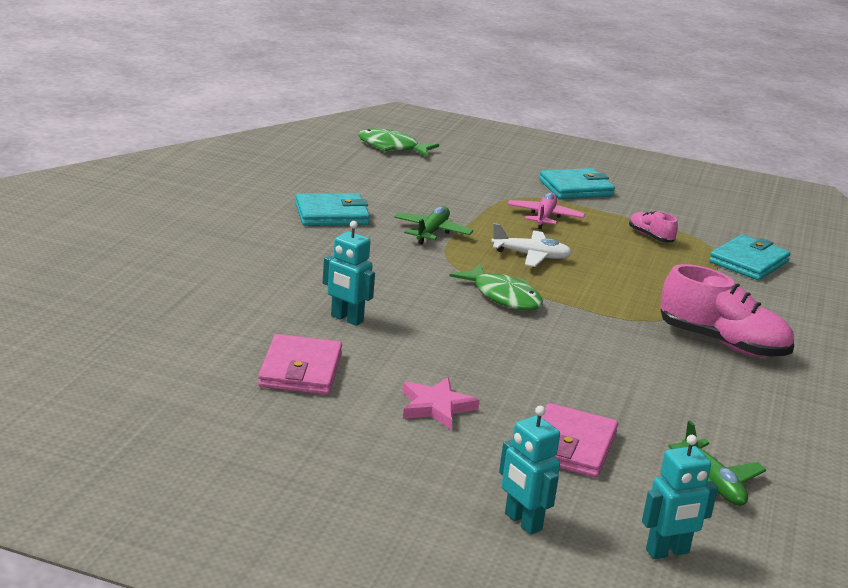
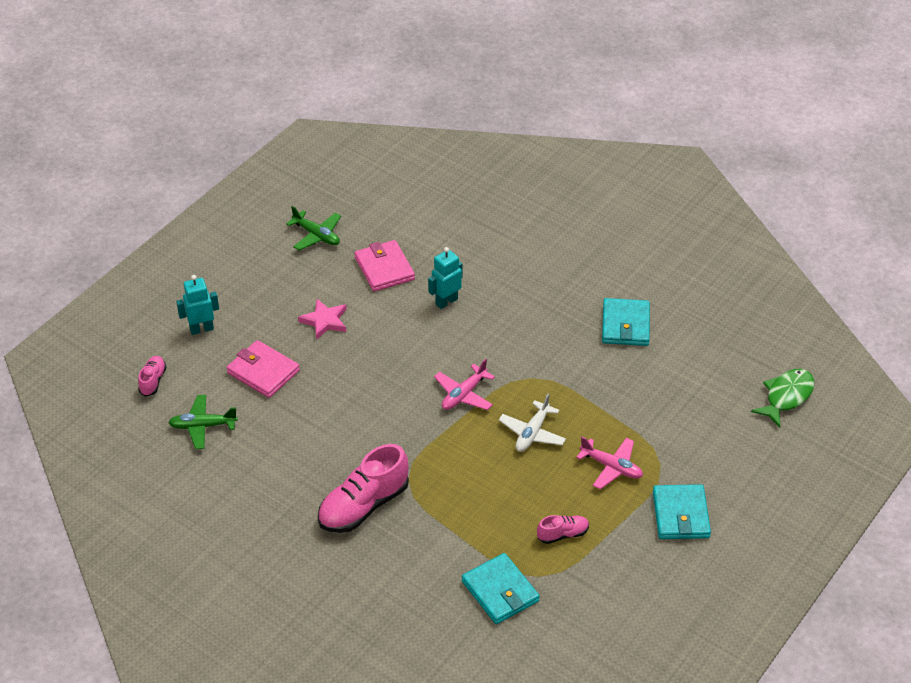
camera: 110 degrees right, 20 degrees up
(300, 370) = (384, 268): pink wallet -> pink wallet turned 45 degrees clockwise
(432, 232) = (585, 380): green plane -> green plane (316, 235)
(503, 296) = (464, 394): green fish -> pink plane
(667, 552) = (153, 381): turquoise robot -> pink shoe

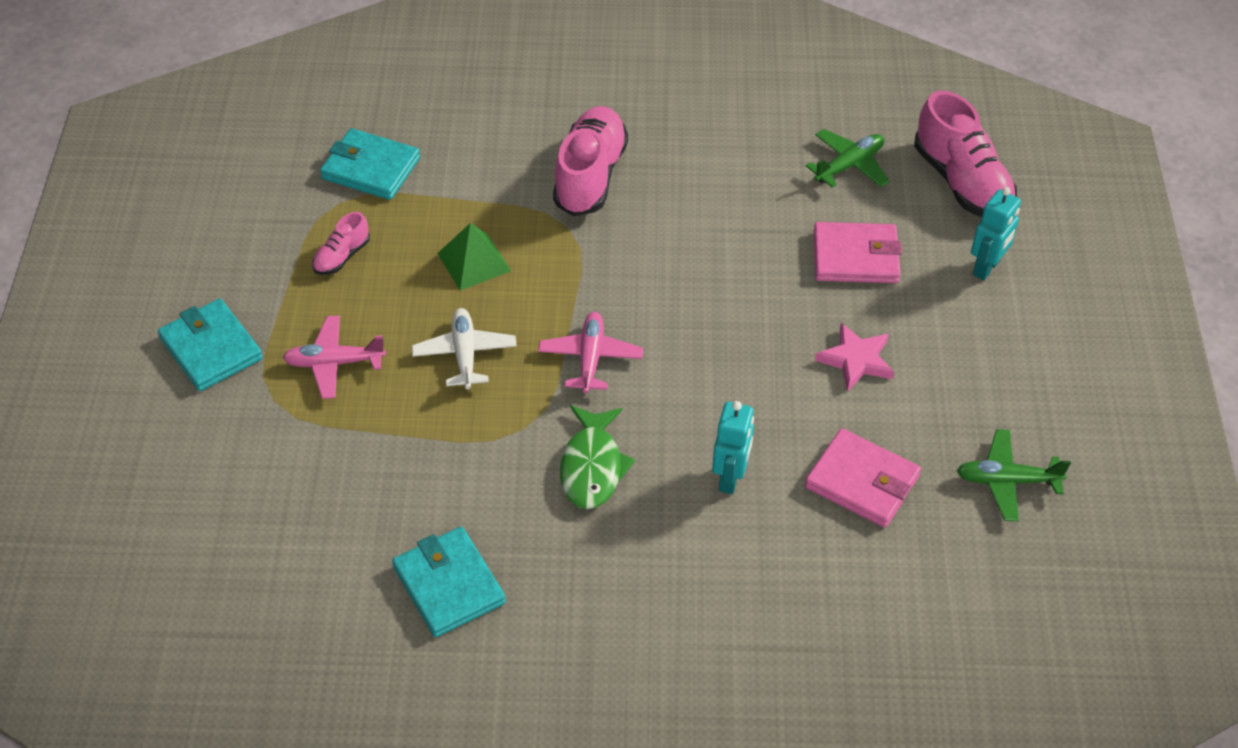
camera: 145 degrees right, 5 degrees up
(153, 381) = (961, 182): pink shoe -> pink shoe, size x2.01
(483, 486) = (474, 262): none -> green pyramid
(786, 397) = (142, 594): green fish -> green fish (592, 467)

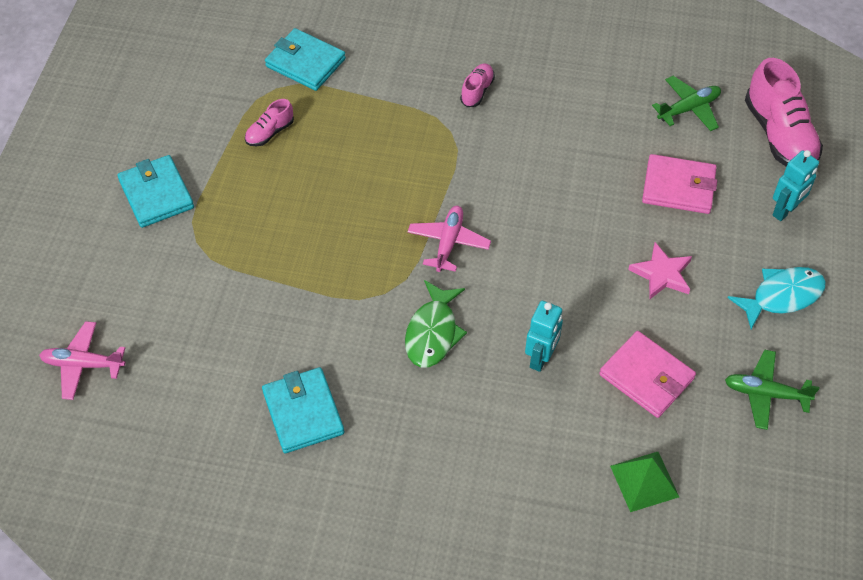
camera: 10 degrees right, 5 degrees up
(334, 363) = (248, 219): pink plane -> pink plane (83, 364)
(465, 354) = (350, 226): white plane -> none
(474, 262) = (371, 150): green pyramid -> green pyramid (644, 481)
(590, 176) = (477, 91): pink shoe -> pink shoe, size x0.50
(1003, 366) = (782, 296): none -> turquoise fish

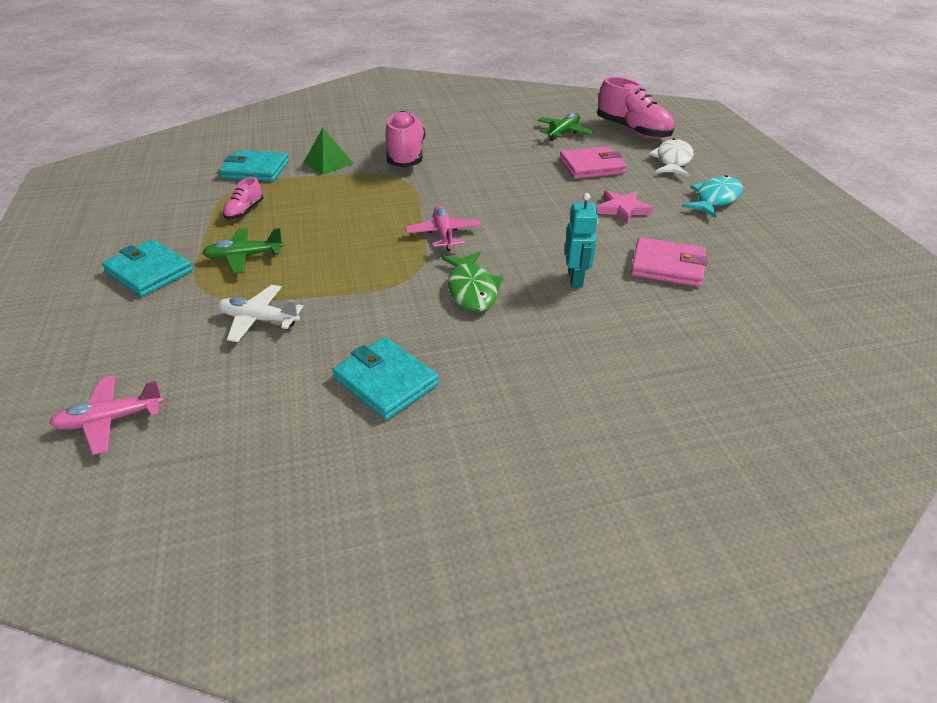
camera: 25 degrees left, 15 degrees down
(229, 296) = (259, 319): none -> white plane
(477, 91) = (406, 155): pink shoe -> pink shoe, size x2.01
(644, 481) = (730, 329): green pyramid -> green pyramid (328, 163)
(765, 393) = (760, 250): green plane -> green plane (244, 257)
(785, 211) = (672, 160): turquoise robot -> white fish

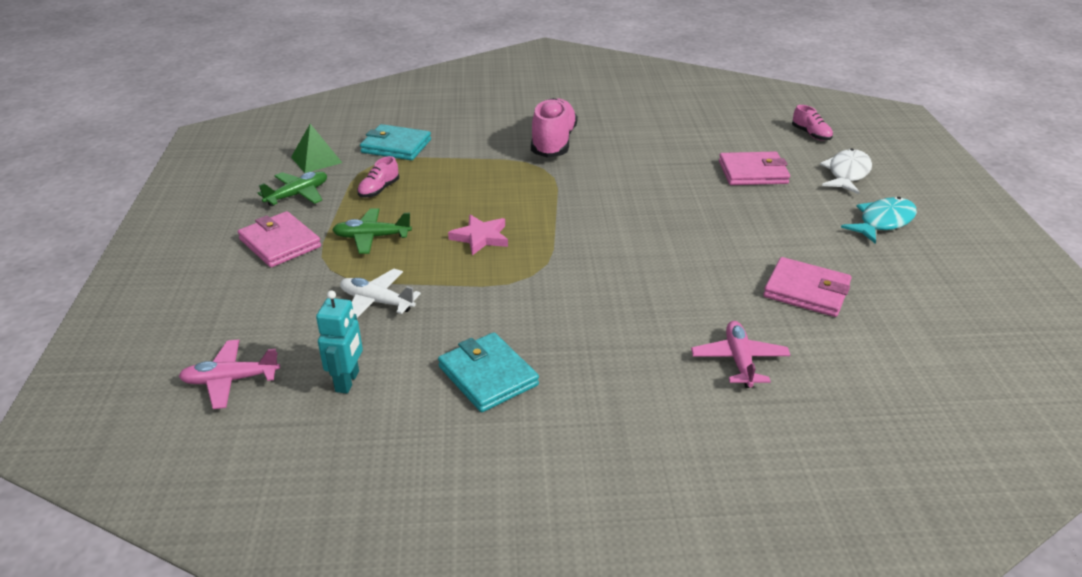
camera: 10 degrees right, 5 degrees down
(149, 271) = (280, 243): turquoise wallet -> pink wallet
(328, 163) = (471, 145): green pyramid -> green pyramid (316, 160)
(444, 234) = (575, 233): pink plane -> pink plane (739, 360)
(471, 289) = (591, 294): green fish -> none
(563, 132) = (731, 130): green plane -> green plane (298, 195)
(575, 279) = (703, 295): turquoise robot -> turquoise robot (348, 381)
(622, 209) = (774, 224): pink star -> pink star (480, 237)
(632, 131) = (811, 134): pink shoe -> pink shoe, size x0.50

